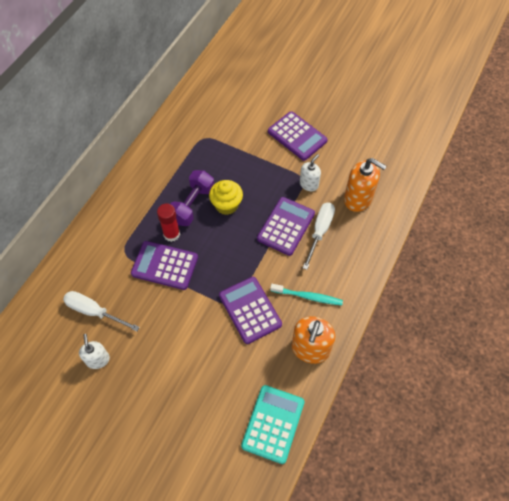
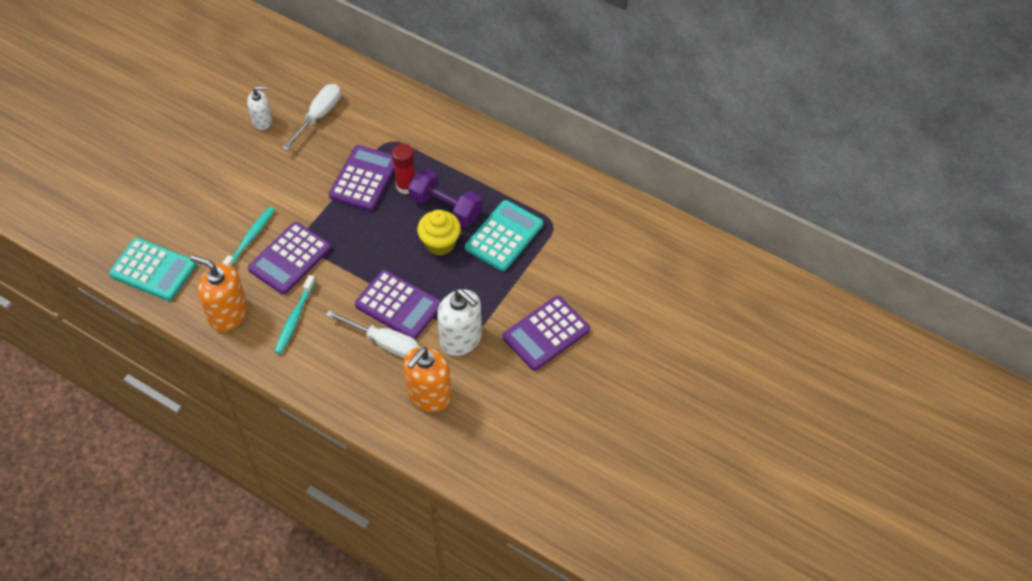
camera: 95 degrees right, 5 degrees down
(217, 166) = (504, 236): none -> turquoise calculator
(233, 346) = (249, 239): none -> turquoise toothbrush
(250, 310) = (290, 258): purple calculator -> purple calculator turned 150 degrees clockwise
(309, 184) = (461, 339): white soap dispenser -> white soap dispenser, size x1.66

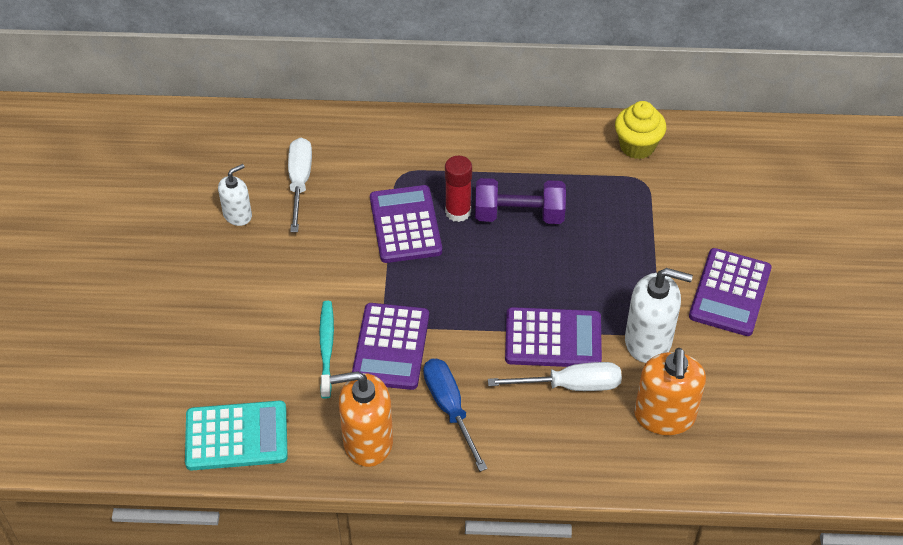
camera: 30 degrees left, 5 degrees down
(295, 318) = (449, 409): turquoise toothbrush -> blue screwdriver
(440, 243) = (544, 254): yellow cupcake -> yellow cupcake (637, 146)
(504, 236) = (605, 216): turquoise calculator -> none

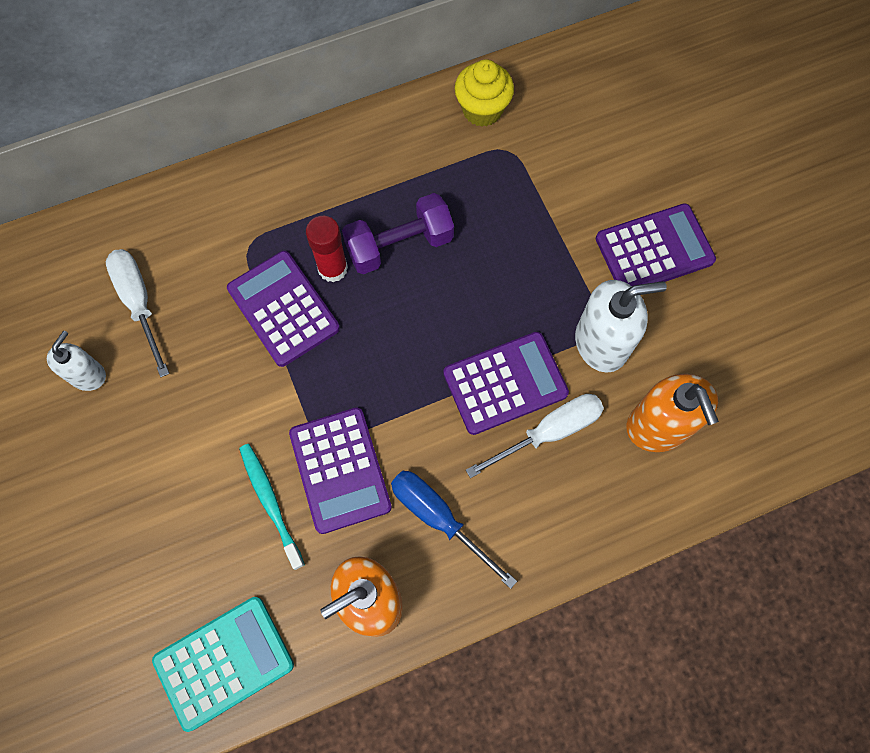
camera: 25 degrees left, 20 degrees up
(729, 293) = (654, 250): purple calculator -> purple calculator turned 105 degrees counterclockwise

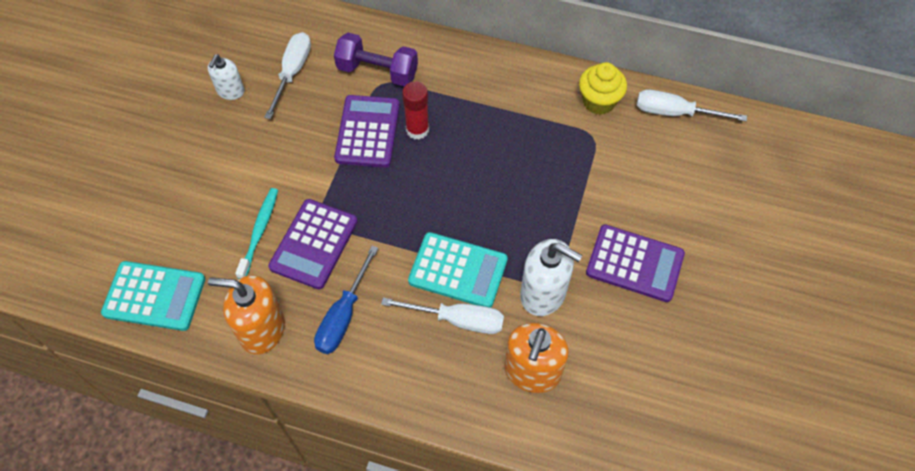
camera: 40 degrees right, 10 degrees down
(88, 375) = (230, 91): white soap dispenser -> white soap dispenser turned 135 degrees clockwise
(399, 245) = (470, 144): purple dumbbell -> purple dumbbell (377, 71)
(438, 518) = (343, 316): blue screwdriver -> blue screwdriver turned 150 degrees counterclockwise
(505, 383) = (458, 271): purple calculator -> turquoise calculator
(560, 71) = (675, 113): none -> white screwdriver

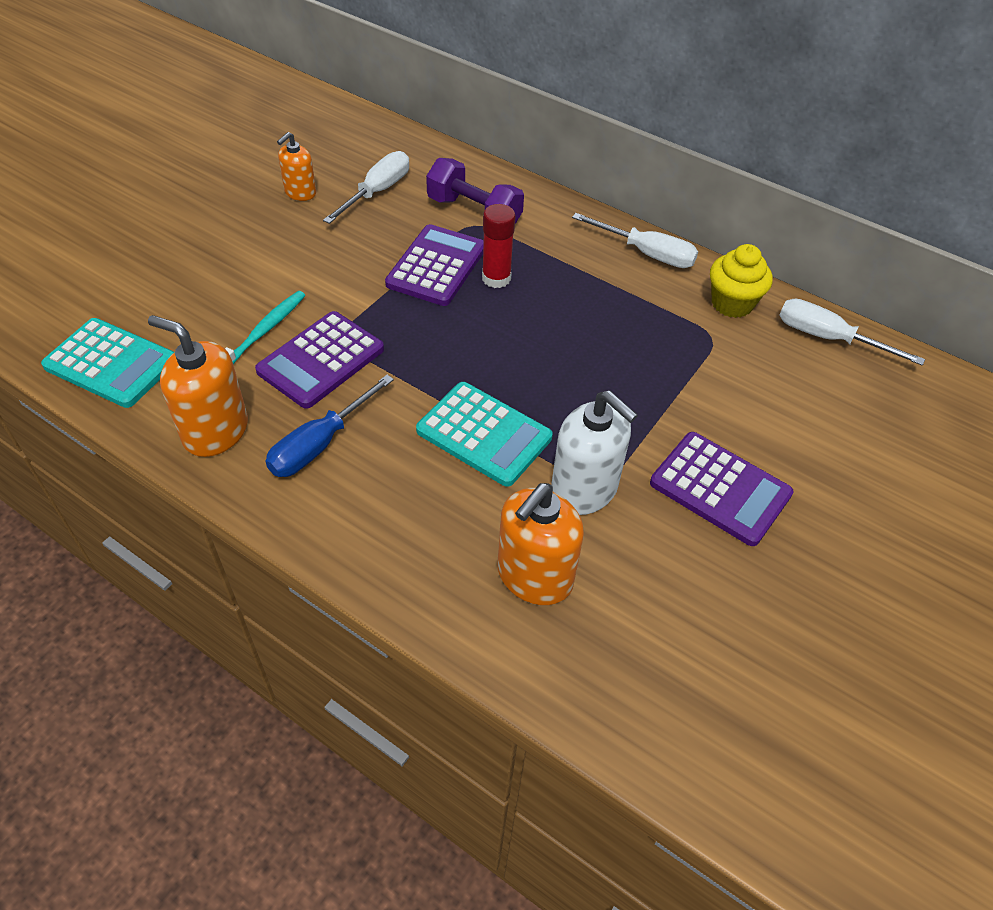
camera: 15 degrees right, 10 degrees down
(230, 91) = (300, 193): white soap dispenser -> orange soap dispenser
(458, 320) = (461, 488): white screwdriver -> white screwdriver (646, 253)

